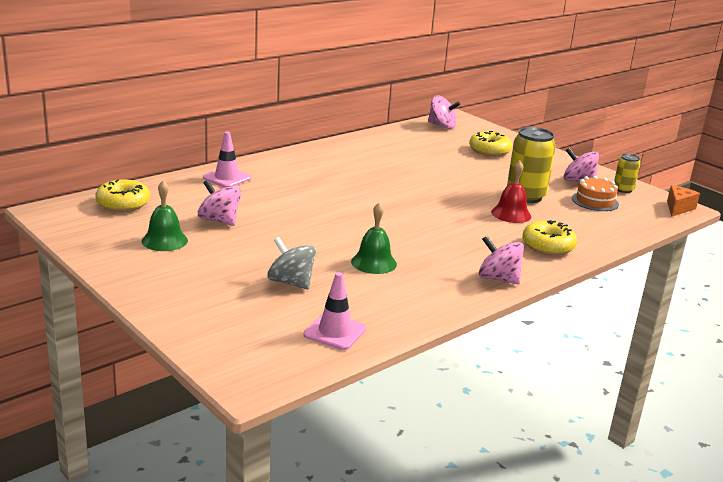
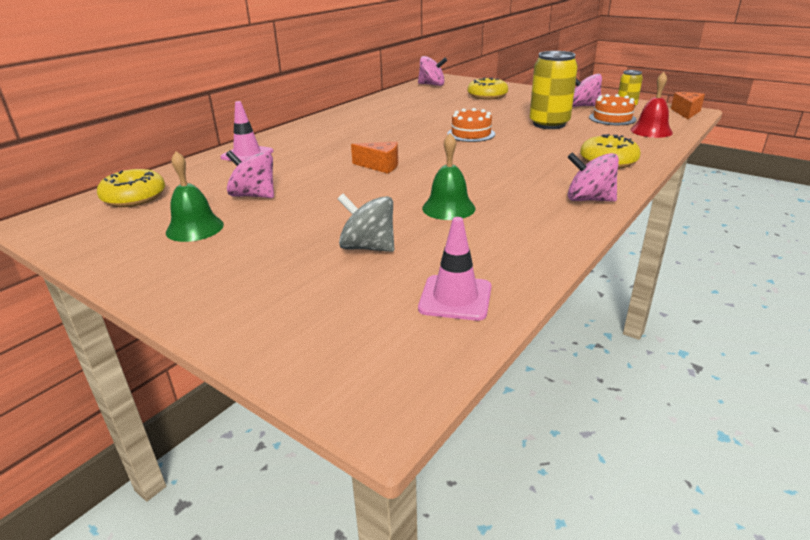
camera: 10 degrees left, 5 degrees up
(338, 212) = (380, 166): none -> orange cheese
(442, 193) = (471, 134): none -> orange cake
(511, 214) = (549, 140): red bell -> red bell (651, 131)

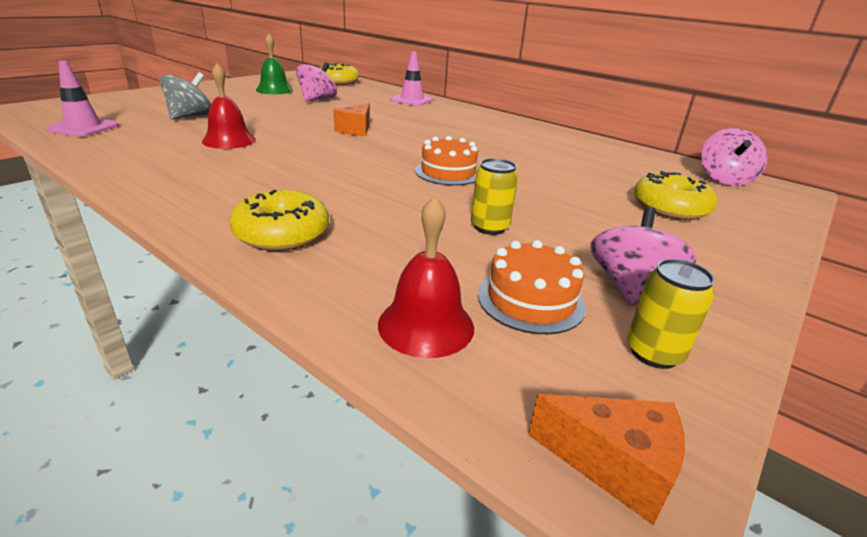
camera: 90 degrees right, 0 degrees up
(448, 208) = (229, 140): green bell -> red bell
(549, 124) = (489, 227): yellow can -> yellow can, size x0.54
(589, 199) = (172, 194): pink spinning top -> none

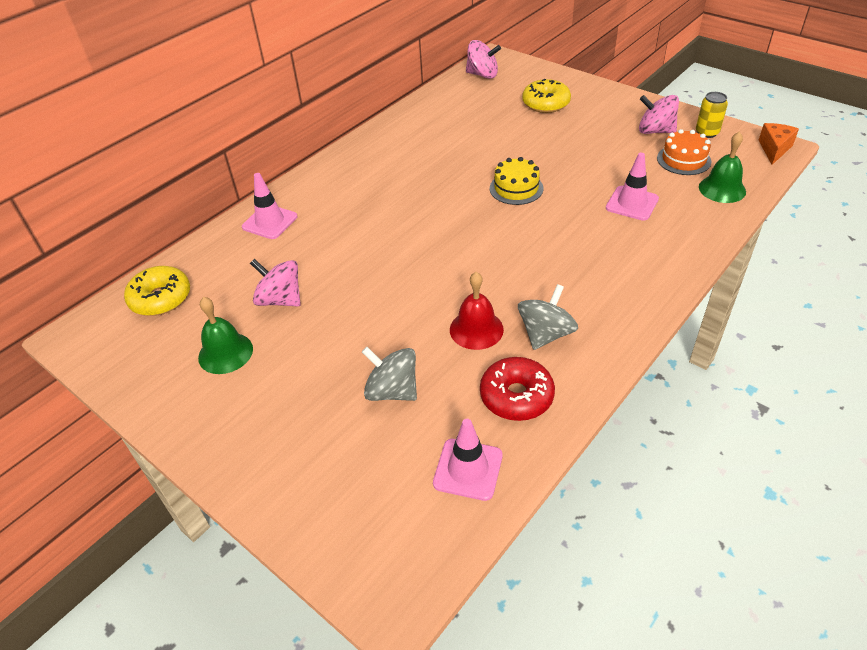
camera: 85 degrees left, 15 degrees up
(131, 145) = (516, 396): none -> red donut
(193, 161) = (545, 334): none -> grey spinning top
(282, 234) = (658, 250): yellow donut -> none
(356, 130) = (411, 249): orange cheese -> none
(400, 232) = (632, 203): none -> pink traffic cone
(426, 325) = (722, 189): red bell -> green bell
(448, 172) = (516, 188): orange cake -> yellow cake
(489, 227) = (608, 170): yellow can -> none

